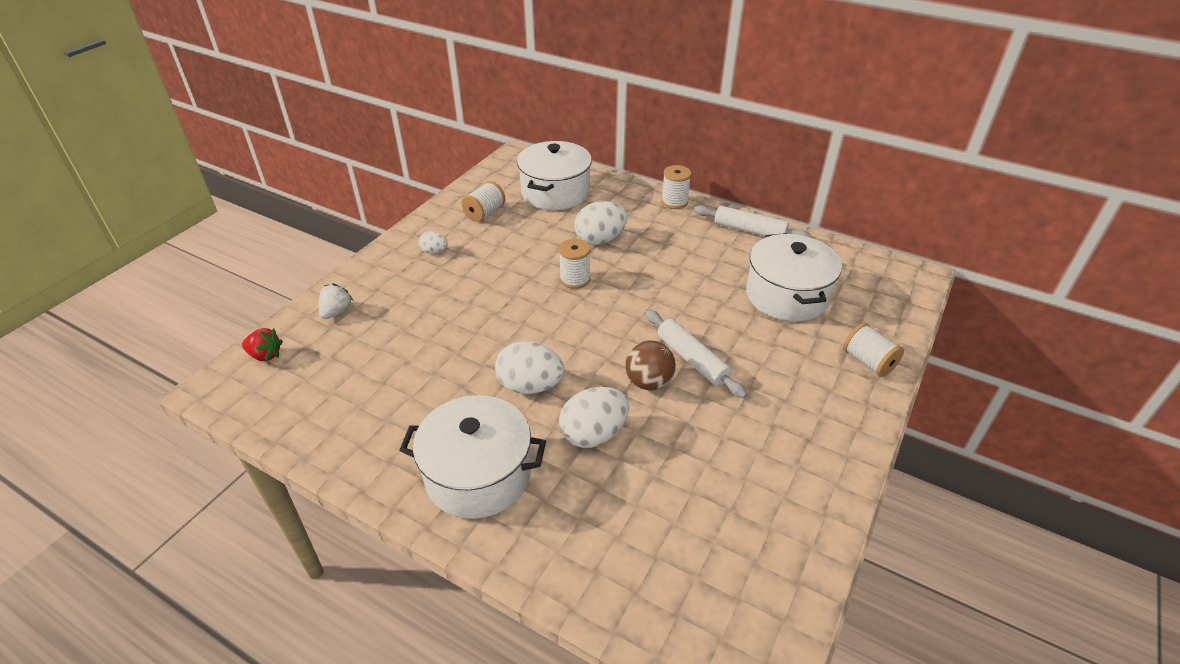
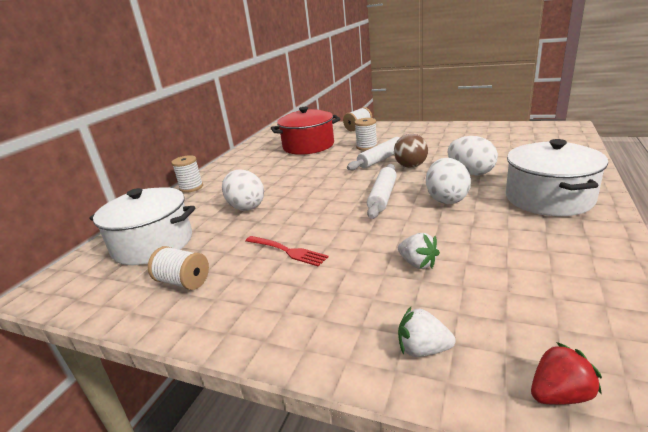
camera: 95 degrees left, 15 degrees down
(265, 355) = (559, 394): red strawberry -> red strawberry turned 60 degrees clockwise
(425, 332) = (418, 263): none -> white strawberry
(434, 251) = (269, 299): white egg -> none
(494, 262) = (287, 251): none -> red fork
(575, 279) = (307, 207): white spool -> white spool (366, 147)
(749, 230) = (236, 161): white rolling pin -> white rolling pin (382, 196)
(786, 295) = (308, 146): white pot -> red pot

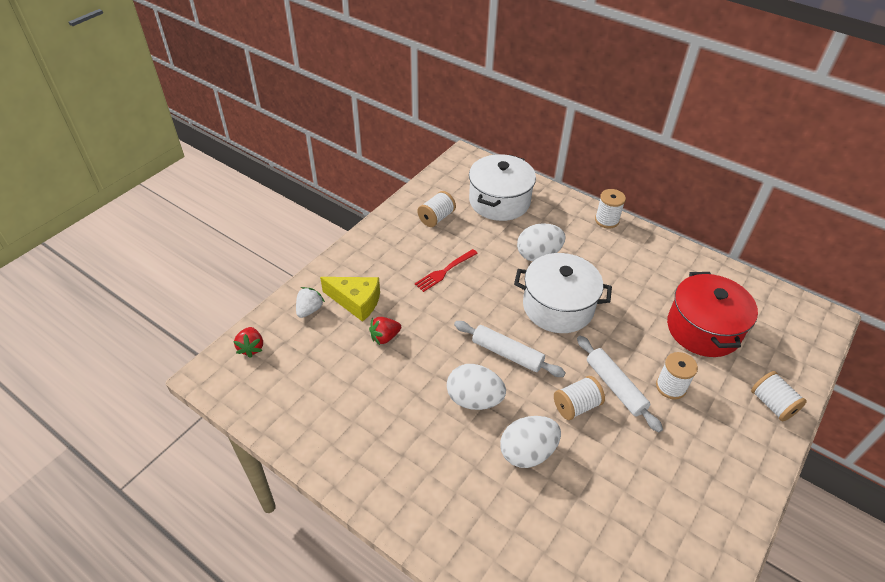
camera: 100 degrees right, 20 degrees up
(376, 305) = (356, 302): none -> yellow cheese
(411, 166) = (576, 406): brown ball -> white spool
(418, 263) = (385, 337): white strawberry -> red strawberry
(548, 198) = (429, 481): white pot -> white pot (558, 306)

